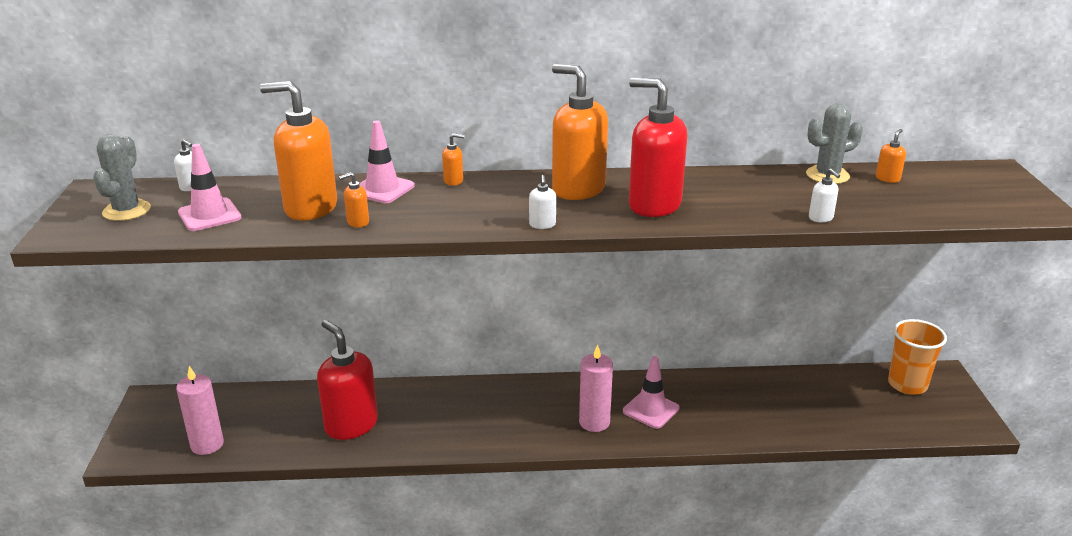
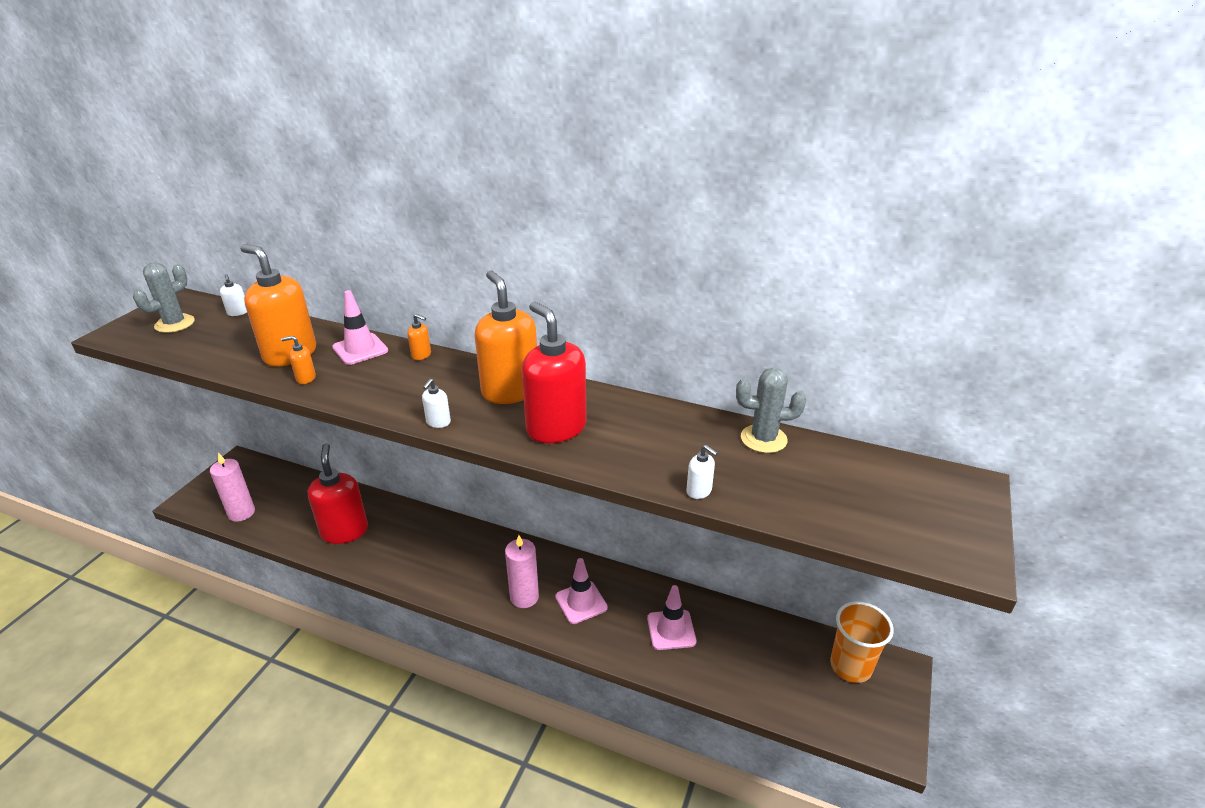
camera: 25 degrees right, 5 degrees up
(209, 215) = (219, 342): pink traffic cone -> pink traffic cone (671, 630)
(821, 218) = (699, 491): white soap dispenser -> white soap dispenser turned 45 degrees counterclockwise
(887, 178) = (825, 461): orange soap dispenser -> none

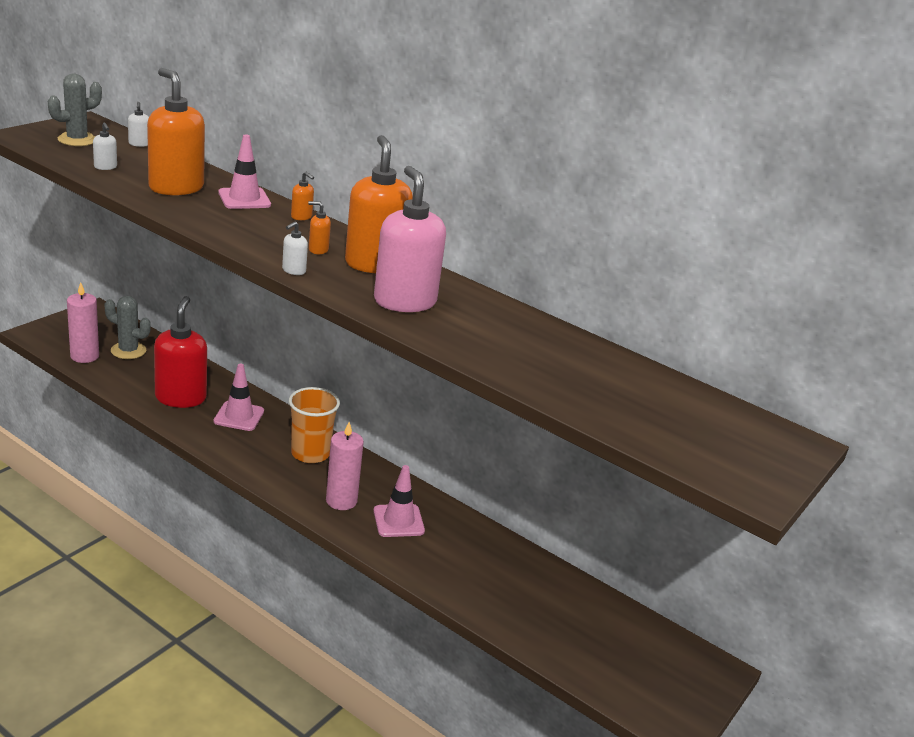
camera: 10 degrees right, 5 degrees down
(305, 378) = (183, 209): orange soap dispenser -> orange soap dispenser (318, 250)
(556, 428) = (404, 301): red soap dispenser -> pink soap dispenser
(671, 630) = (483, 569): pink traffic cone -> pink traffic cone (239, 416)
(699, 491) = (518, 379): white soap dispenser -> white soap dispenser (105, 167)
(763, 439) = (608, 359): grey cactus -> grey cactus (128, 351)
(851, 666) = (664, 653): orange cup -> orange cup (310, 453)

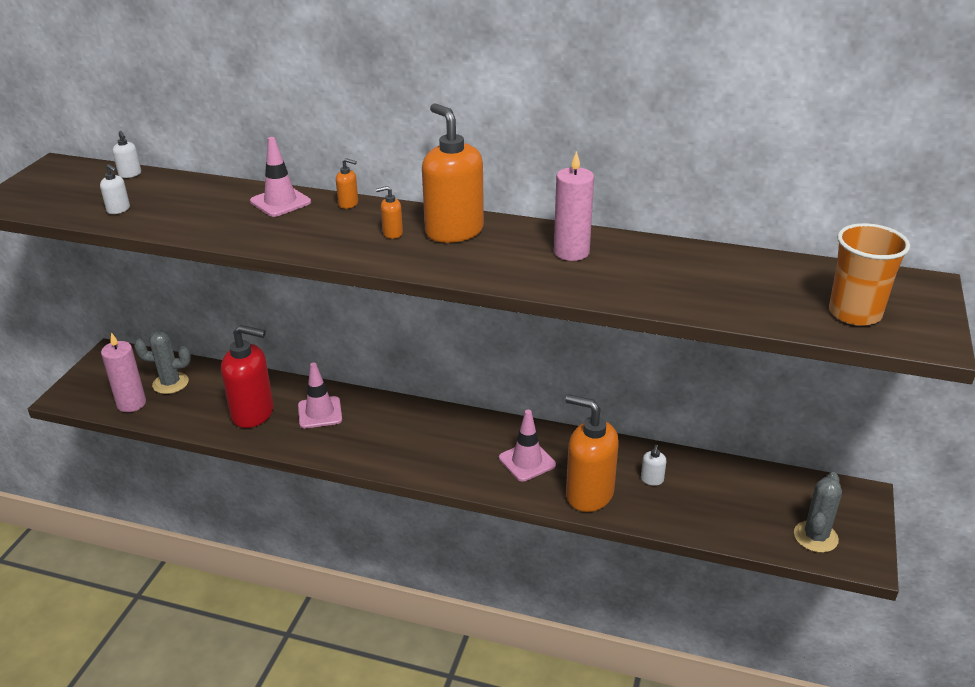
camera: 15 degrees left, 5 degrees up
(77, 140) = (64, 188): grey cactus -> grey cactus (815, 537)
(176, 188) = (206, 210): orange soap dispenser -> orange soap dispenser (589, 494)
(181, 398) = (253, 413): red soap dispenser -> red soap dispenser turned 120 degrees clockwise
(293, 270) = (389, 262): white soap dispenser -> white soap dispenser (652, 480)
(310, 453) = (408, 426): orange cup -> orange cup (855, 313)
(341, 501) = (466, 461): pink candle -> pink candle (571, 252)
(404, 301) = (511, 260): pink soap dispenser -> none

